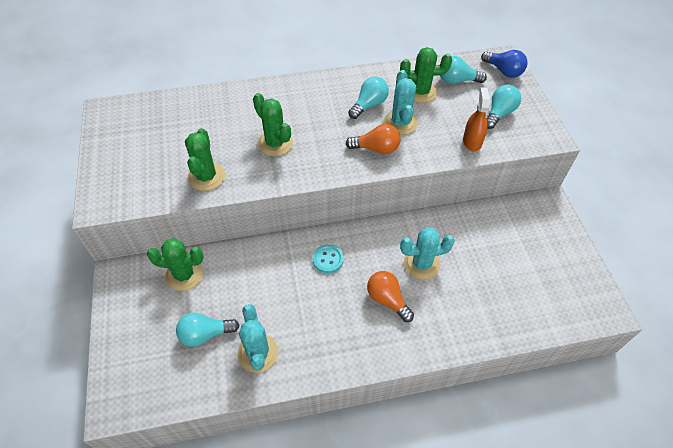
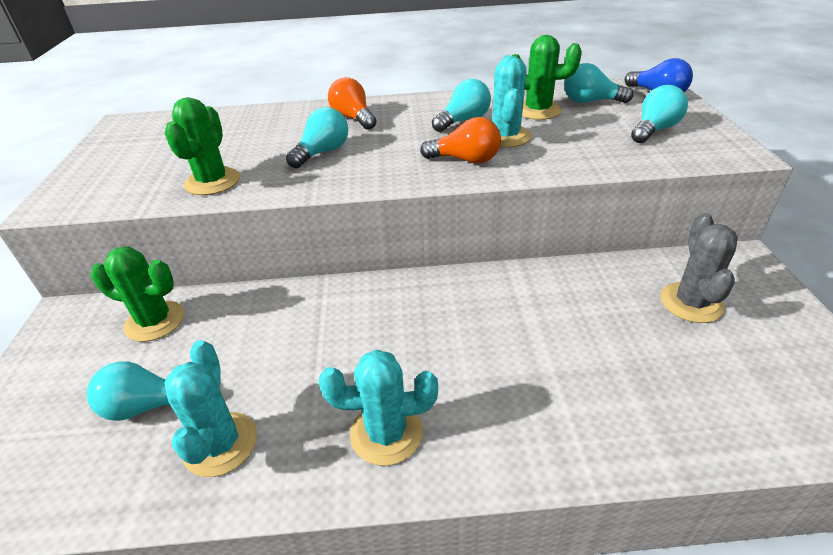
camera: 10 degrees right, 15 degrees down
(275, 143) = (322, 153): green cactus -> turquoise light bulb
(328, 259) = (377, 314): turquoise button -> none
(387, 299) = (465, 376): orange light bulb -> orange light bulb (353, 118)
(421, 264) = (530, 328): turquoise cactus -> turquoise cactus (386, 433)
(472, 141) = (613, 155): orange spray bottle -> none
(515, 238) = (691, 303): none -> grey cactus

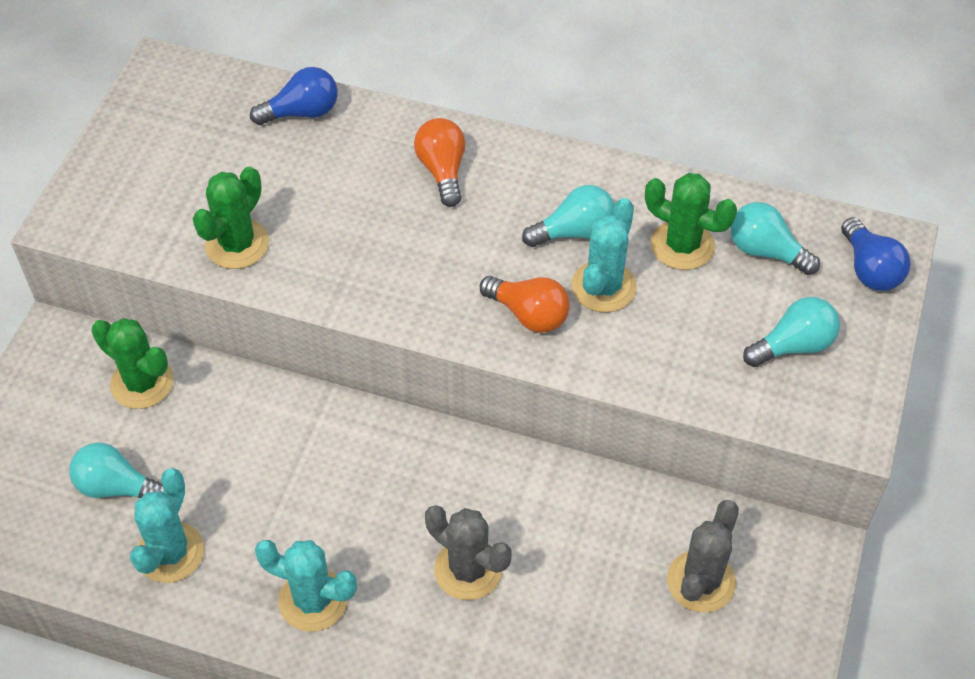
camera: 20 degrees right, 15 degrees up
(237, 118) = (302, 112): none -> blue light bulb
(322, 153) = (375, 234): turquoise light bulb -> none
(511, 357) = (468, 569): none -> grey cactus

